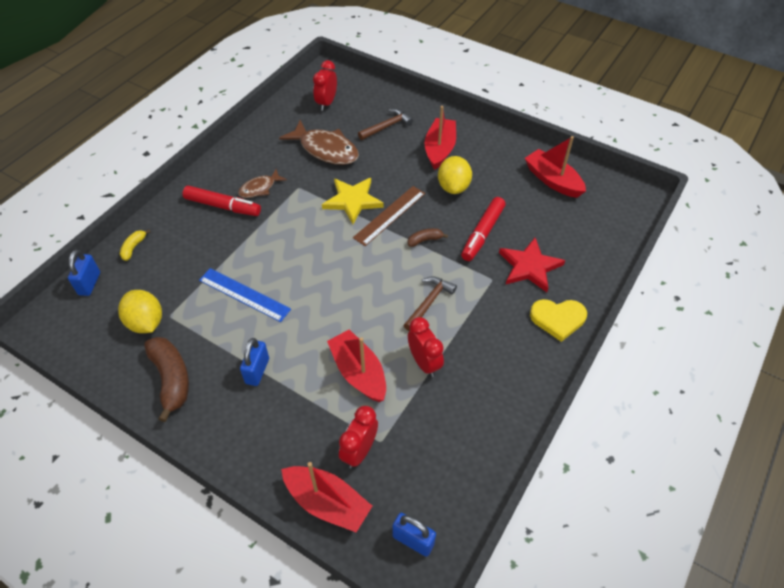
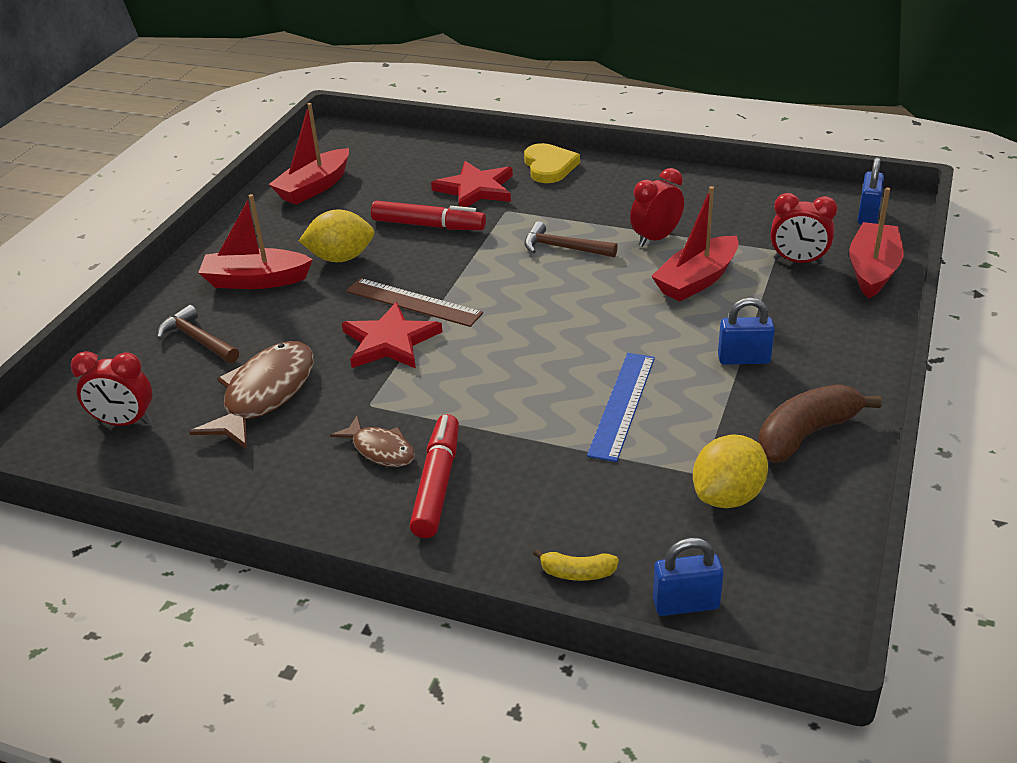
camera: 100 degrees left, 15 degrees down
(352, 201) = (390, 341): yellow star -> red star
(425, 240) = (455, 266): brown banana -> none

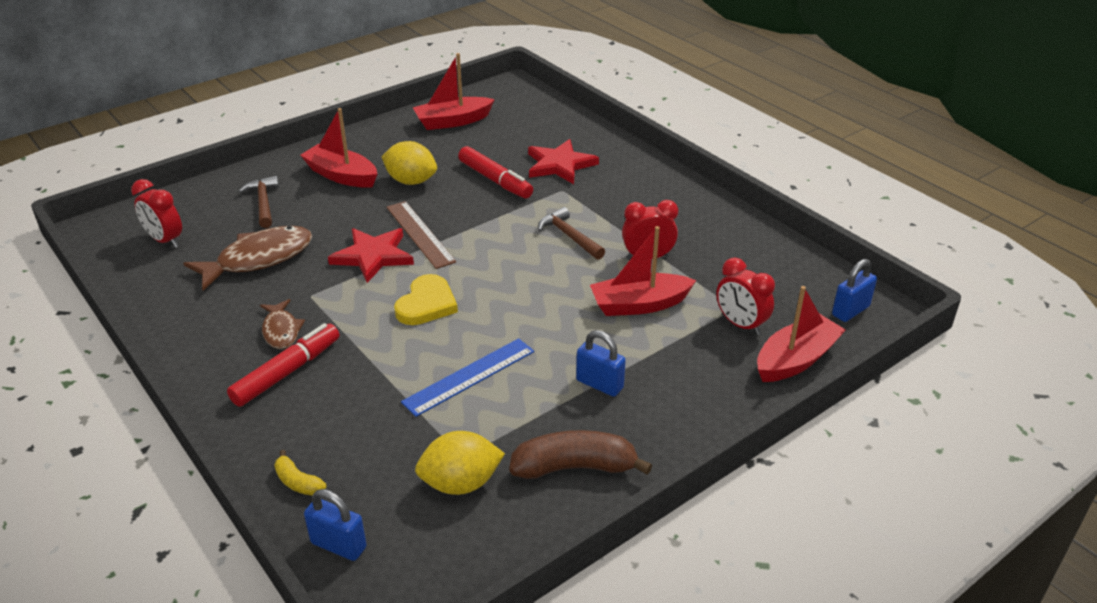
camera: 30 degrees right, 0 degrees up
(549, 166) = (634, 167): yellow heart -> yellow heart (426, 304)

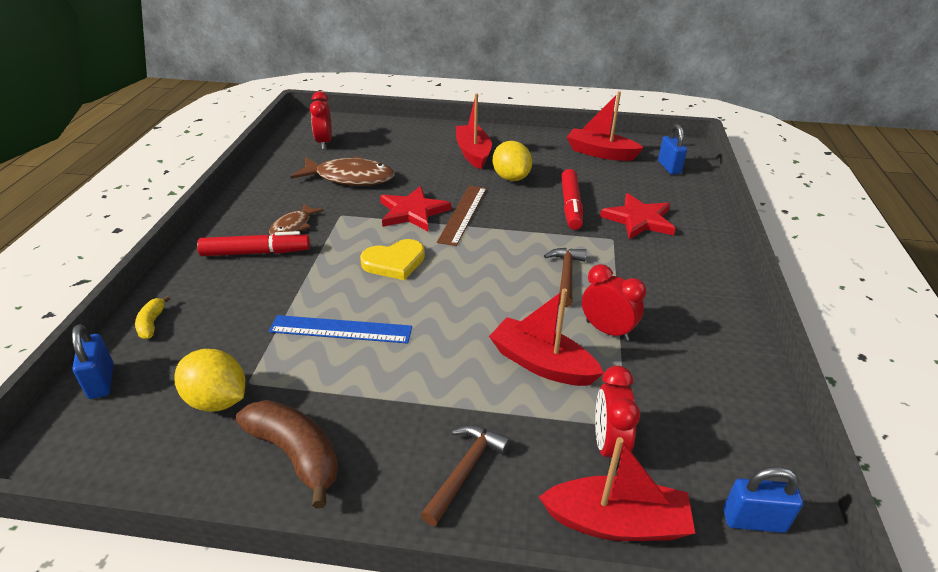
camera: 45 degrees right, 0 degrees up
(263, 203) = (404, 147): brown hammer -> brown hammer (465, 470)
(599, 384) = (413, 404): blue padlock -> blue padlock (669, 167)

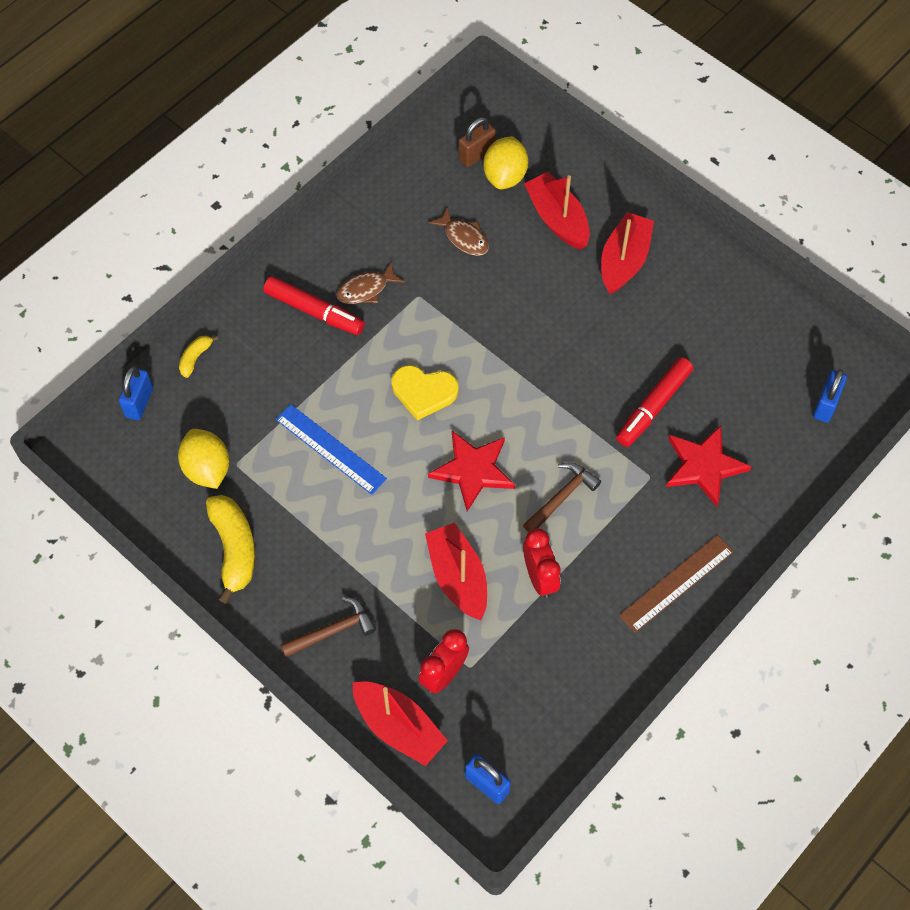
camera: 35 degrees right, 25 degrees up
(295, 454) = (234, 549): brown banana -> yellow banana
(324, 143) = (476, 155): red clock -> brown padlock
(350, 178) = (464, 238): brown fish -> brown fish, size x0.56
(412, 212) = (488, 329): red star -> red star (473, 470)
(463, 214) = (534, 359): brown ruler -> brown ruler (676, 583)
(511, 178) = (630, 327): yellow lemon -> yellow lemon (505, 176)
(600, 153) = (771, 337): red boat -> red boat (557, 219)

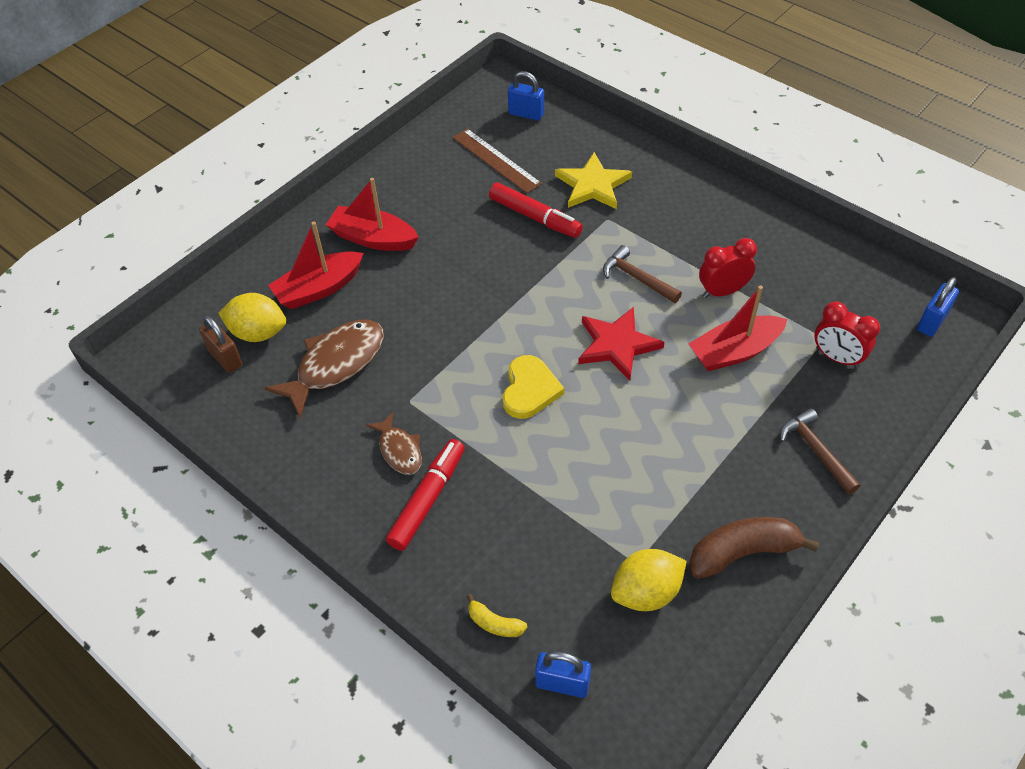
camera: 90 degrees left, 10 degrees down
(234, 549) = (742, 552): yellow banana -> brown banana
(330, 449) = (606, 469): blue ruler -> none
(398, 727) = (900, 390): red boat -> none
(464, 238) = (335, 364): brown fish -> brown fish, size x1.77
(676, 583) = (709, 202): brown ruler -> brown ruler (496, 160)
(704, 466) = (593, 185): red star -> yellow star

